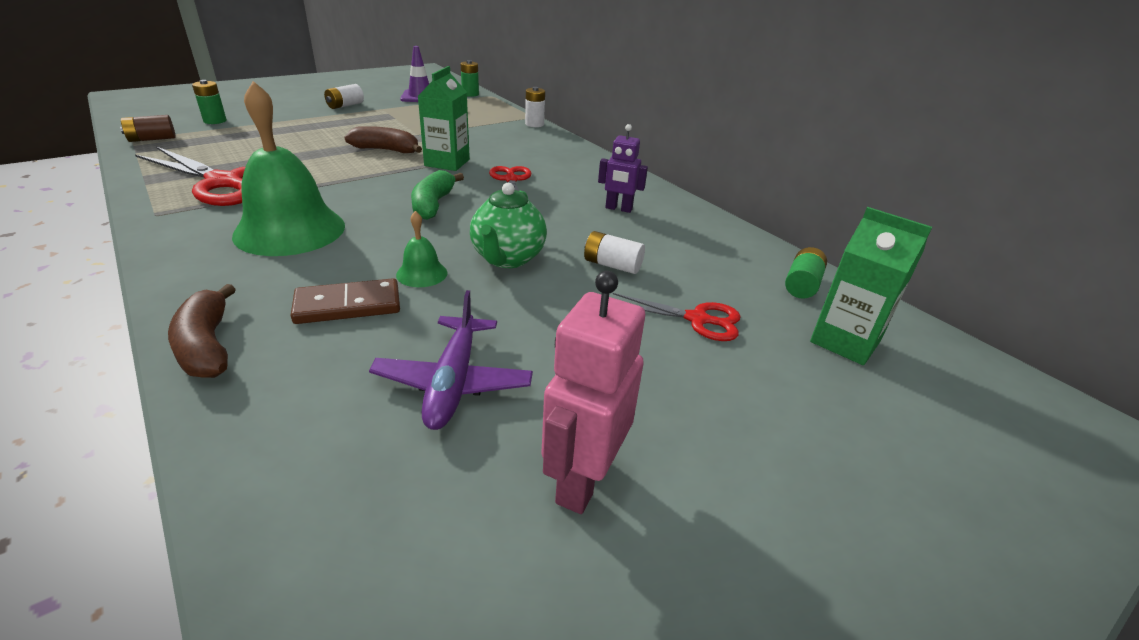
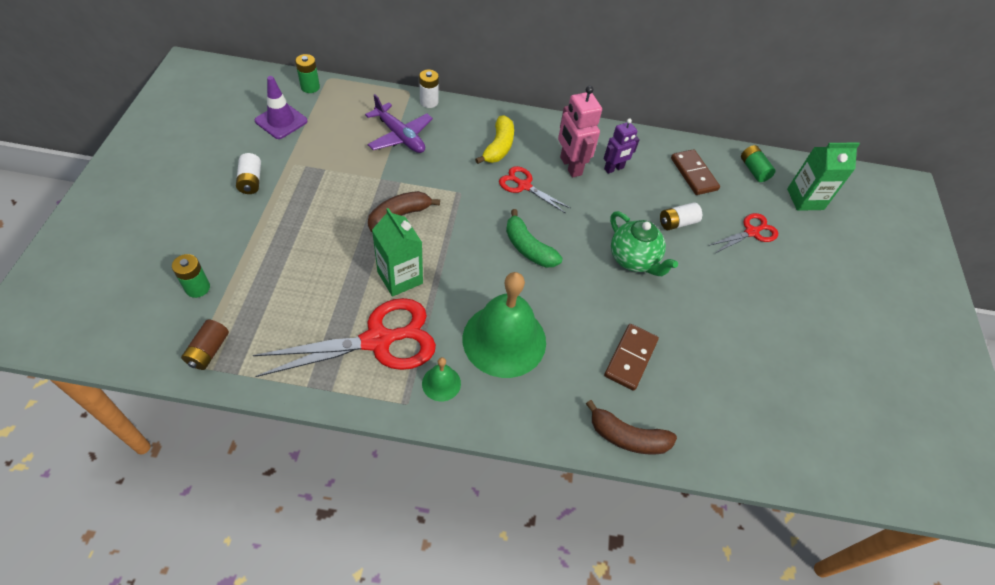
camera: 50 degrees left, 20 degrees up
(421, 273) = (620, 307): green bell -> green bell (441, 383)
(447, 162) = (460, 198): green carton -> green carton (400, 277)
(453, 382) = (734, 354): purple plane -> purple plane (400, 136)
(538, 158) = (498, 147): none -> yellow banana
(582, 481) = (826, 353): pink robot -> pink robot (570, 166)
(706, 250) = (693, 174): none -> brown domino

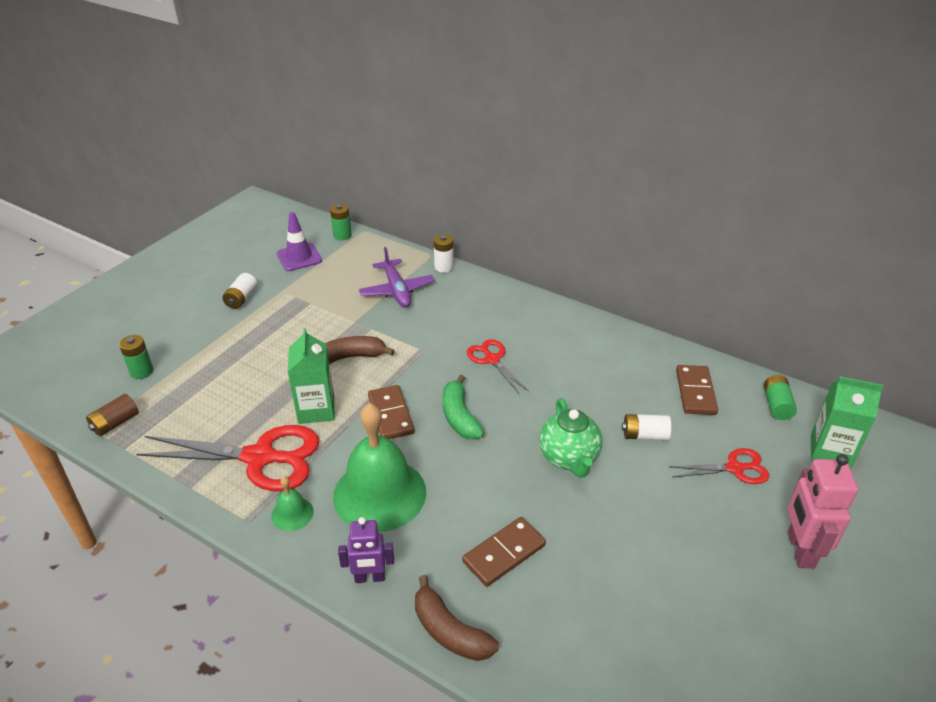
camera: 30 degrees right, 15 degrees down
(469, 263) = (391, 415): none -> brown domino
(498, 147) = (488, 319): yellow banana -> none
(570, 166) = (553, 353): pink robot -> pink robot (799, 550)
(614, 168) = (602, 366): purple robot -> purple robot (370, 578)

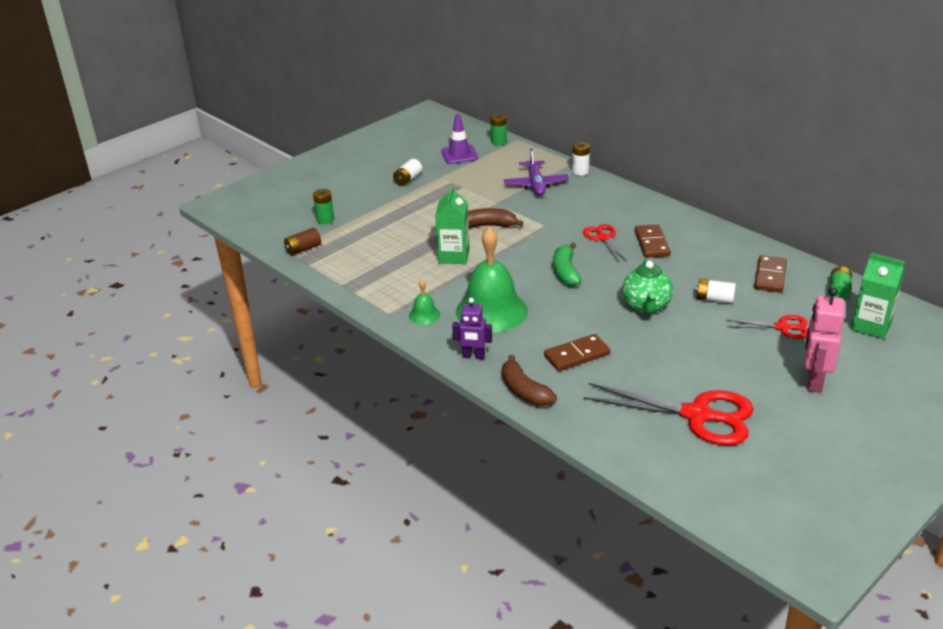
camera: 15 degrees right, 5 degrees down
(260, 458) = (406, 280): red scissors -> red scissors (697, 415)
(391, 415) = (511, 265): brown domino -> brown domino (652, 243)

